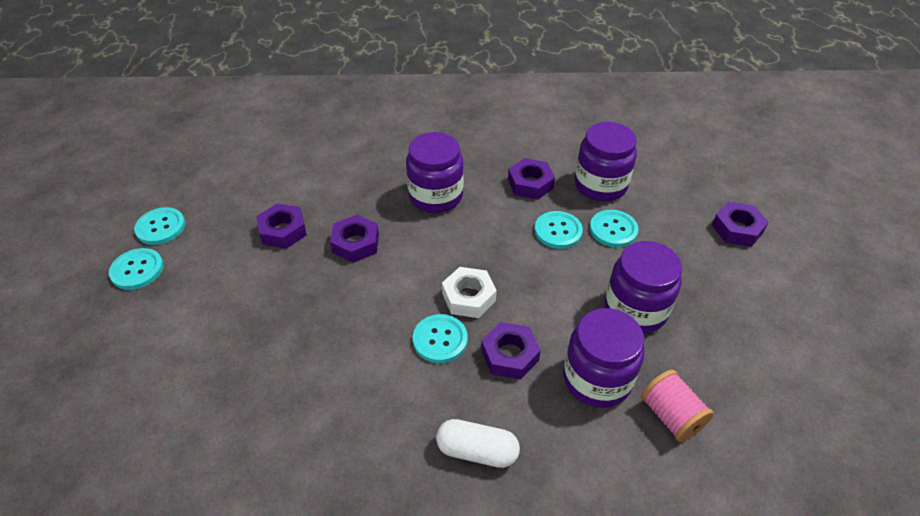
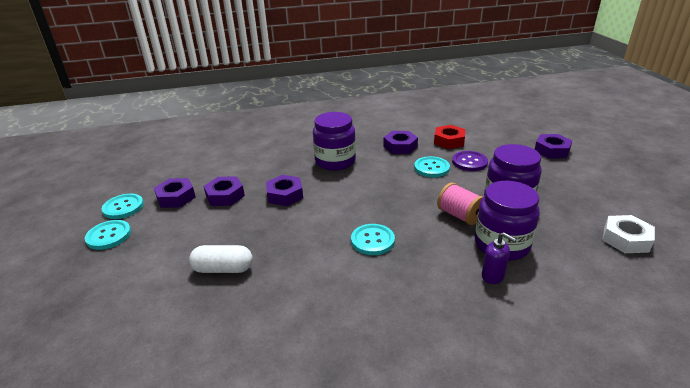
camera: 10 degrees left, 15 degrees down
(469, 297) = (383, 212): white nut -> white nut (626, 239)
(477, 451) = (432, 305): white capsule -> white capsule (223, 269)
(509, 355) = (430, 241): purple nut -> purple nut (176, 197)
(565, 425) = (493, 276): none -> purple soap dispenser
(600, 185) = (449, 141): purple jar -> red nut
(613, 230) = (469, 162): turquoise button -> purple button
(671, 415) = (566, 257): pink spool -> pink spool (460, 215)

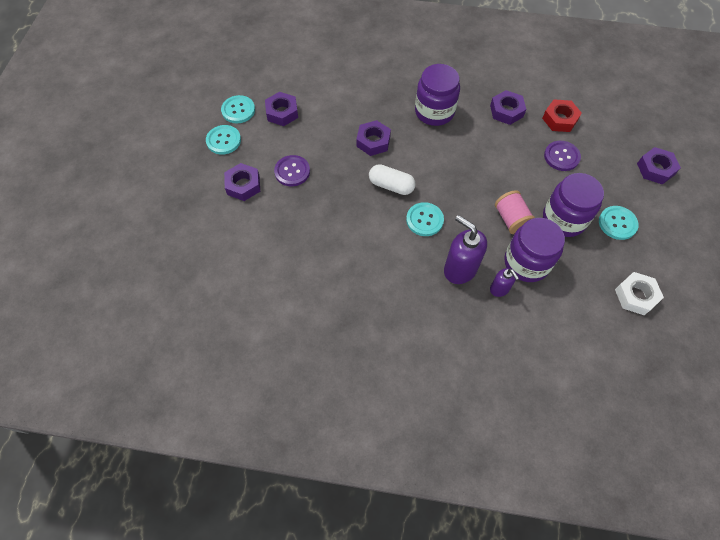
camera: 20 degrees right, 30 degrees up
(201, 241) = (292, 171): none -> purple button
(223, 269) = (301, 207): white capsule -> white capsule (391, 186)
(225, 196) = (323, 125): purple nut -> purple nut (243, 185)
(431, 168) = (520, 152): turquoise button -> turquoise button (617, 223)
(438, 272) = (460, 269): none -> purple soap dispenser

